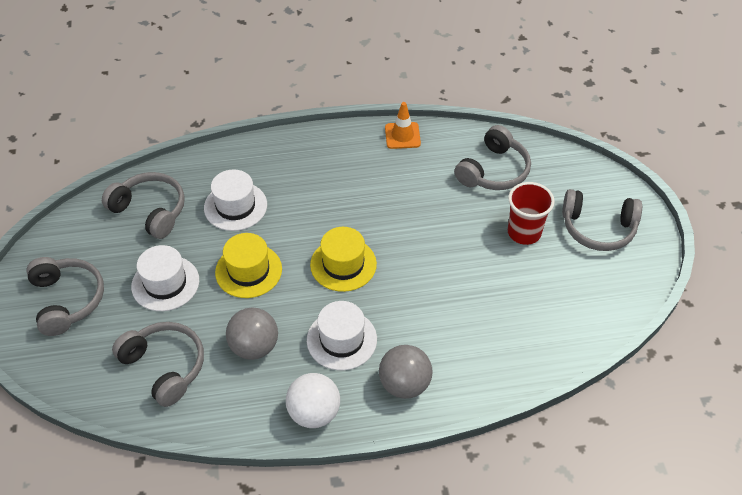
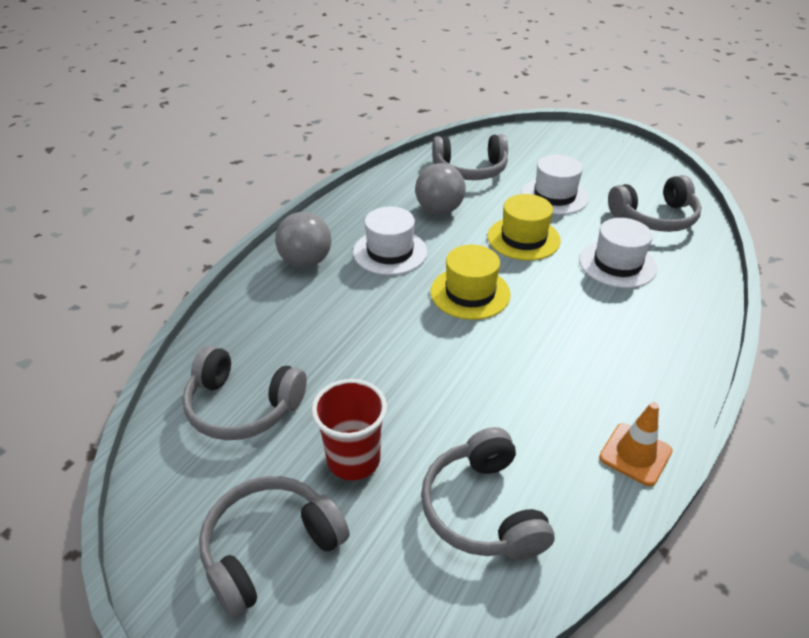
camera: 130 degrees right, 10 degrees down
(67, 300) = (582, 154): grey headphones -> grey headphones (242, 407)
(314, 413) = (346, 210): white ball -> none

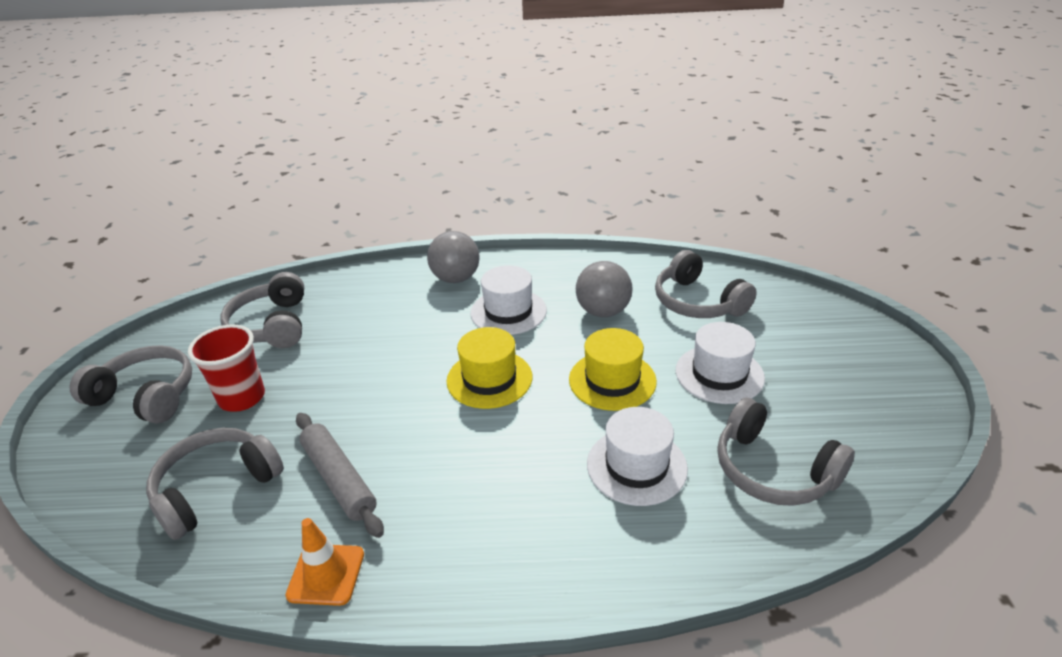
camera: 60 degrees right, 5 degrees down
(529, 417) = (339, 479): none -> grey rolling pin

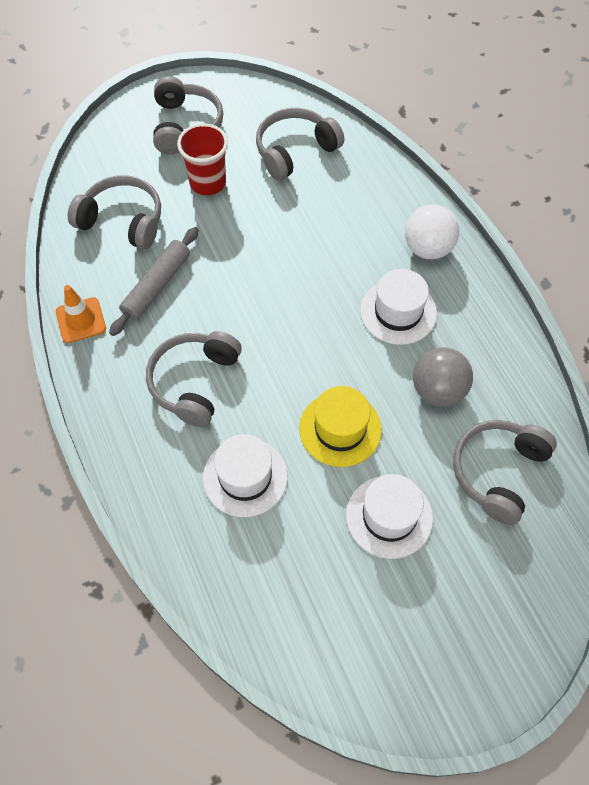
camera: 65 degrees right, 25 degrees up
(456, 278) = (428, 248): grey ball -> white ball
(489, 379) = (300, 334): yellow hat -> none
(773, 470) = (281, 583): grey headphones -> grey headphones (194, 382)

